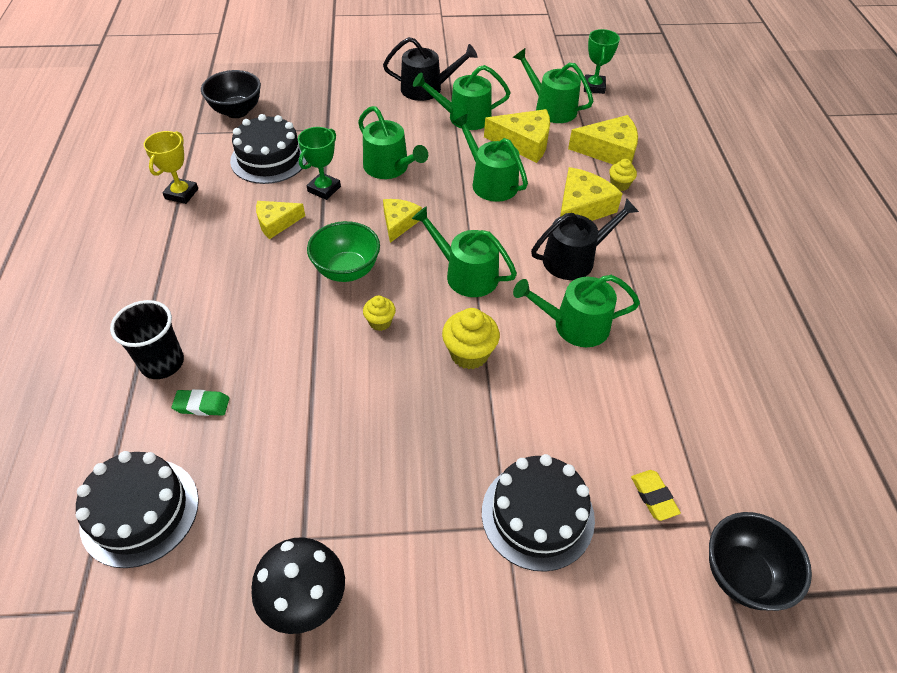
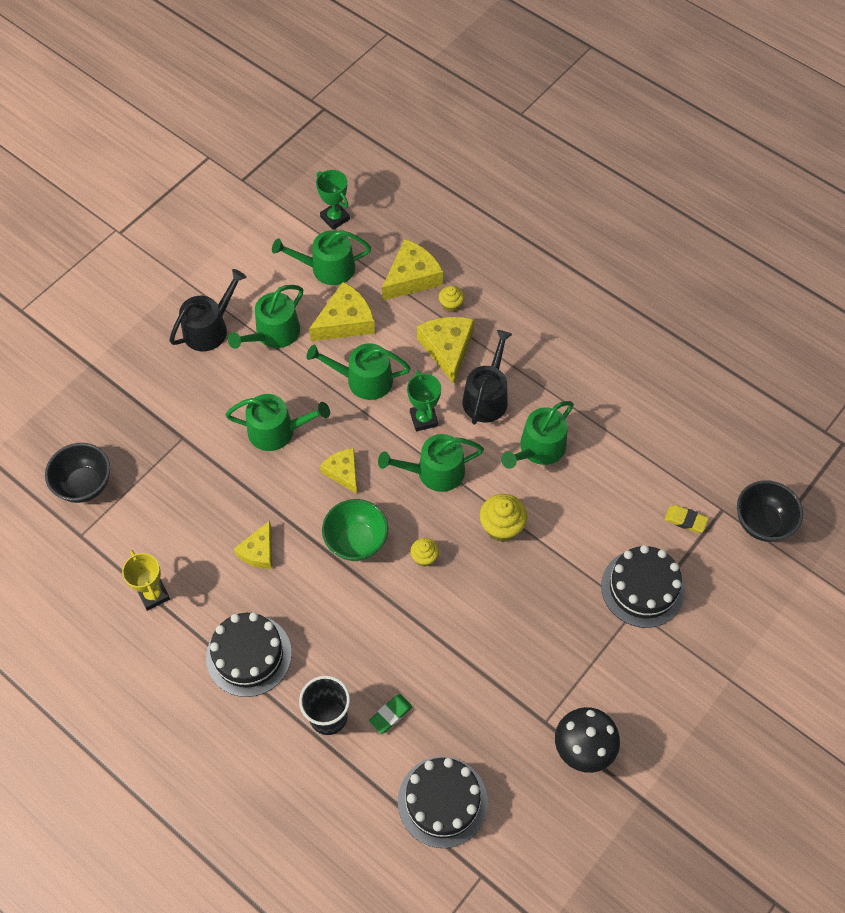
camera: 45 degrees left, 10 degrees up
(269, 158) = (176, 504): black cake -> black cake (249, 655)
(324, 189) = (254, 493): green trophy -> green trophy (424, 419)

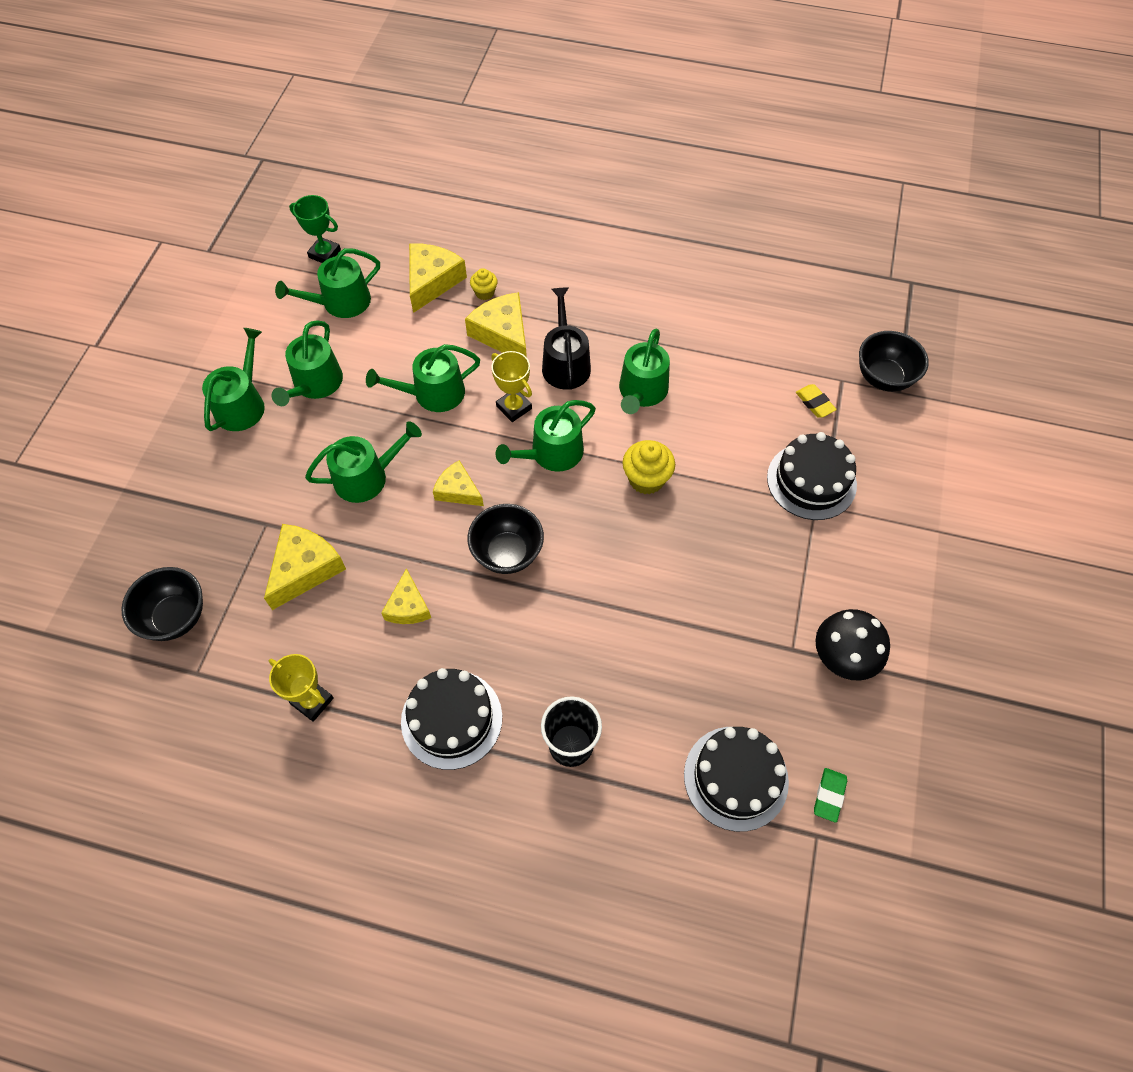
camera: 25 degrees left, 0 degrees up
(210, 328) = (242, 404): black watering can -> green watering can
(345, 321) = (385, 345): yellow cheese -> yellow cheese (305, 568)
(356, 542) = (507, 553): green bowl -> black bowl
(390, 714) = (635, 713): green eraser -> green eraser (829, 795)
(424, 419) = (514, 407): green trophy -> yellow trophy
(424, 557) = (585, 540): yellow cupcake -> none
(685, 520) = (814, 403): yellow eraser -> yellow eraser turned 60 degrees clockwise

